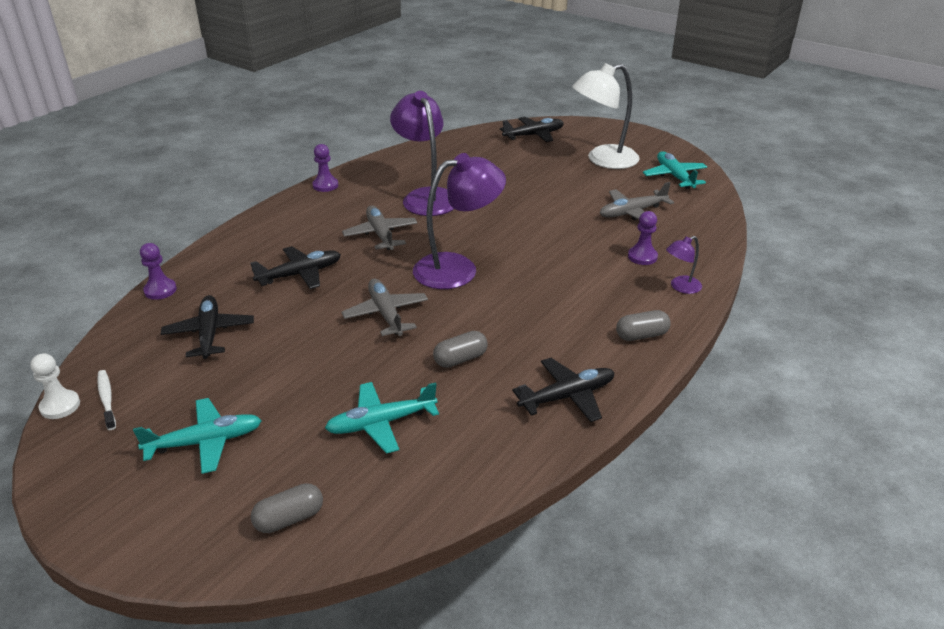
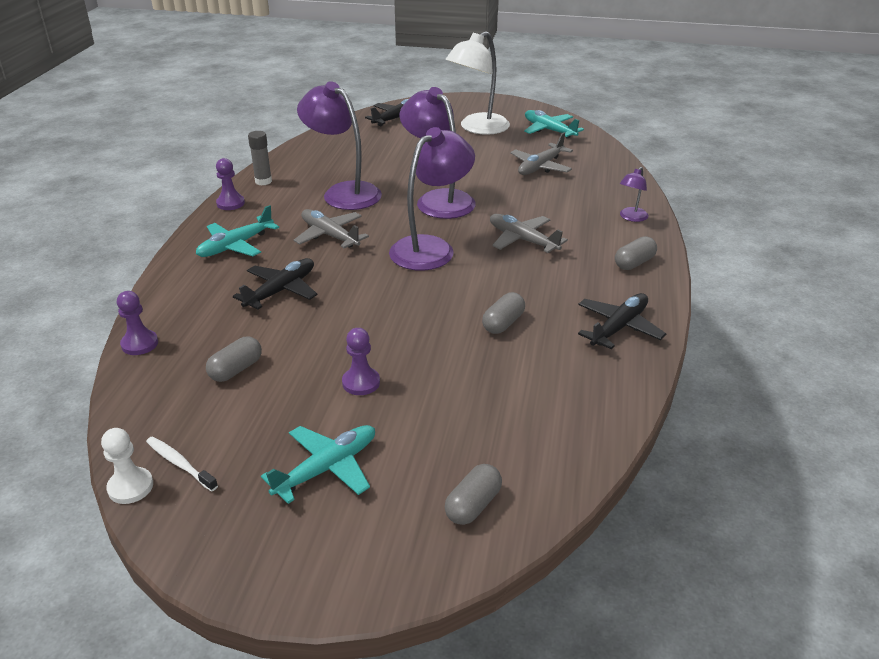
camera: 25 degrees left, 0 degrees up
(209, 334) = (236, 370): black plane -> grey capsule
(368, 171) = (263, 181): none -> grey glue stick
(381, 423) = (482, 397): turquoise plane -> turquoise plane (236, 245)
(386, 314) = (400, 304): grey plane -> grey plane (523, 240)
(504, 223) = (438, 199): none -> purple lamp
(642, 257) = (580, 201): purple pawn -> purple pawn (361, 382)

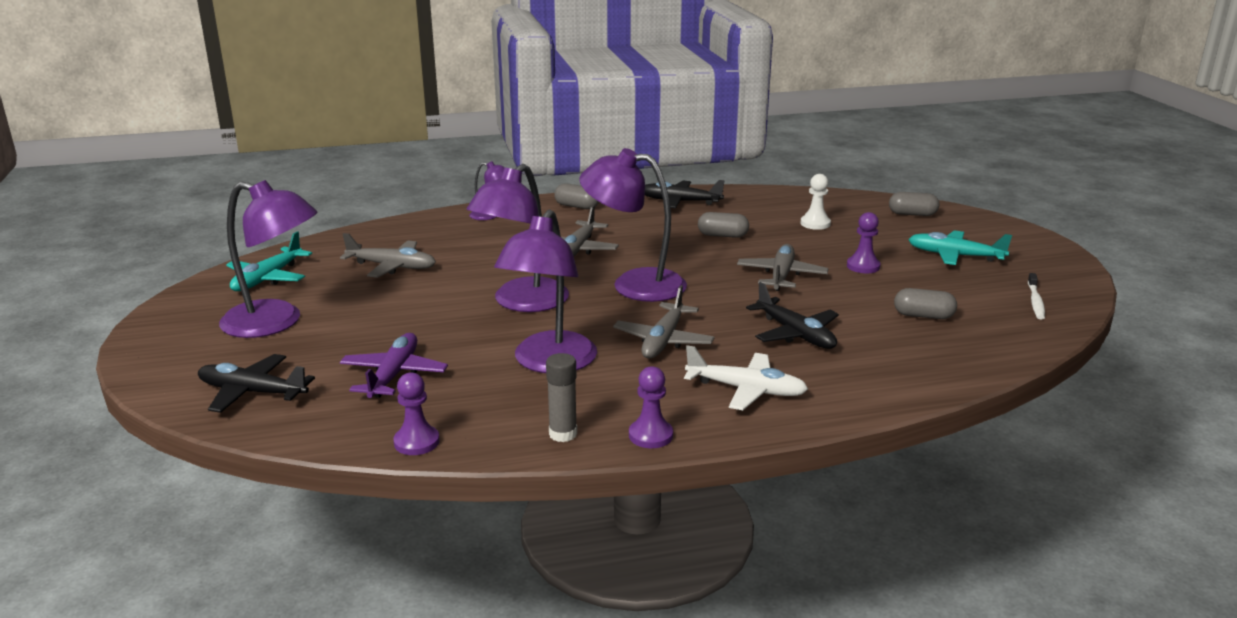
camera: 115 degrees left, 10 degrees down
(130, 487) = (1080, 310): white pawn -> white pawn (815, 223)
(139, 344) = (965, 373): purple pawn -> purple pawn (416, 442)
(236, 245) = (745, 390): turquoise plane -> white plane
(281, 291) = (795, 334): black plane -> black plane turned 135 degrees counterclockwise
(378, 150) = (394, 375): none -> purple plane
(384, 323) = (781, 276): none -> grey plane
(477, 128) = (275, 323): white lamp -> purple lamp

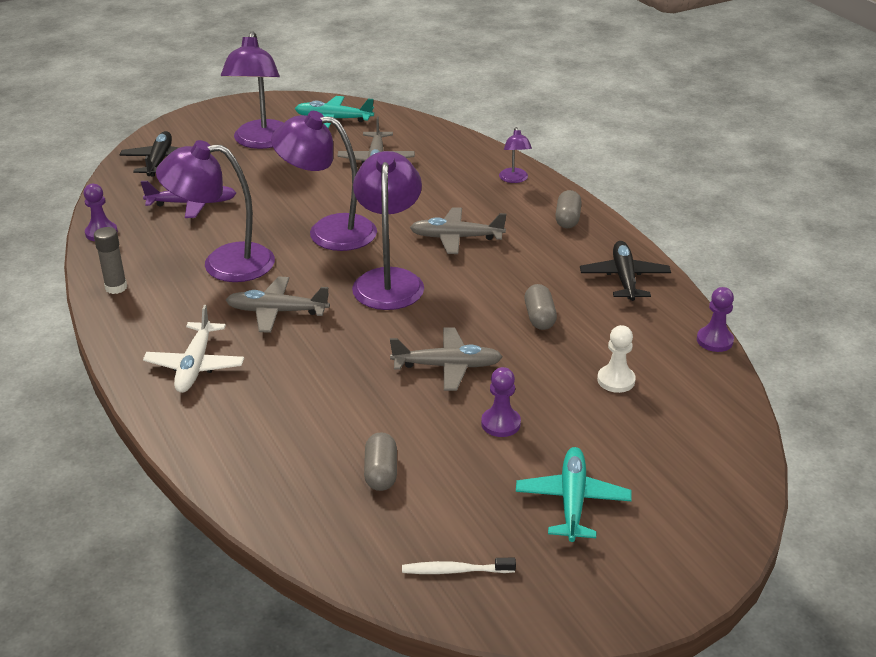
camera: 75 degrees right, 10 degrees up
(650, 435) = (117, 326): purple pawn -> purple pawn (714, 340)
(795, 334) = (311, 385): black plane -> none
(912, 214) = (703, 462): grey capsule -> none

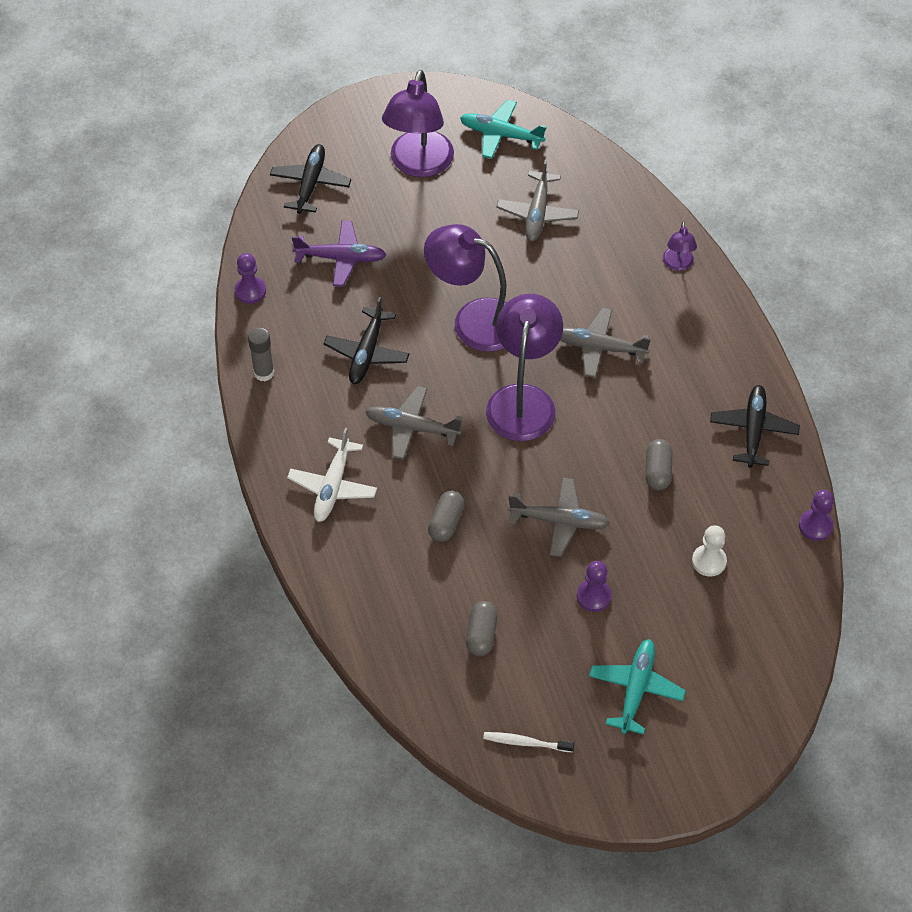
camera: 10 degrees right, 20 degrees up
(224, 263) = (367, 352): purple lamp -> black plane
(567, 219) = (718, 335): grey capsule -> grey capsule (446, 523)

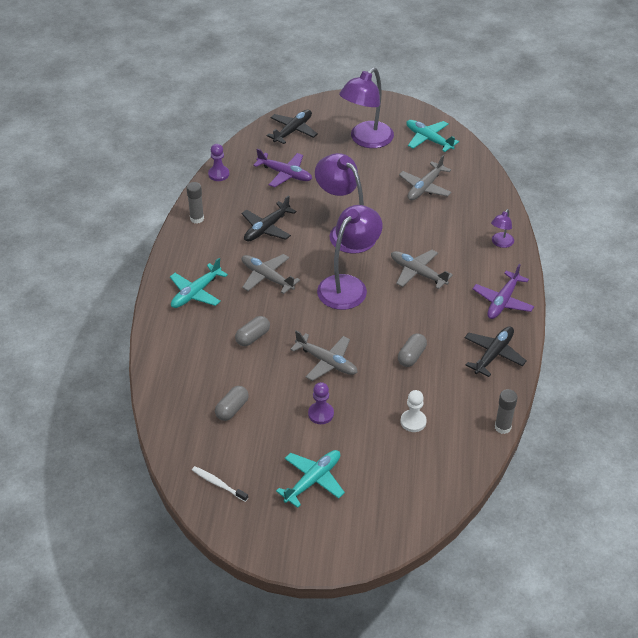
camera: 25 degrees right, 10 degrees down
(333, 486) = (196, 292): white plane -> turquoise plane
(724, 349) = (502, 301): none -> purple plane
(815, 526) = (502, 427): purple pawn -> grey glue stick

